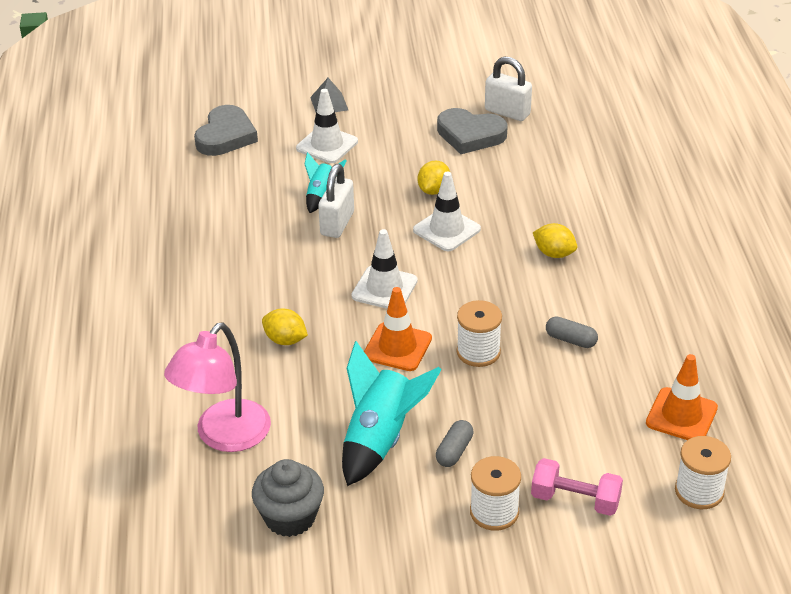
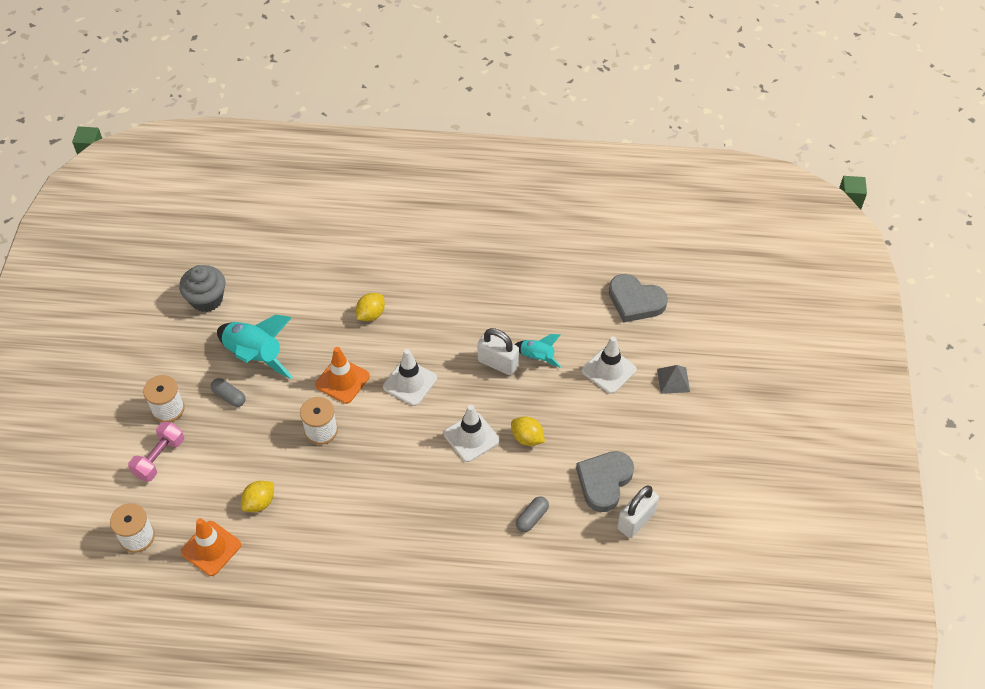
camera: 100 degrees right, 15 degrees up
(224, 436) = (288, 272): pink lamp -> none
(554, 253) = (420, 509): yellow lemon -> yellow lemon (259, 503)
(571, 340) = (314, 495): grey capsule -> grey capsule (532, 518)

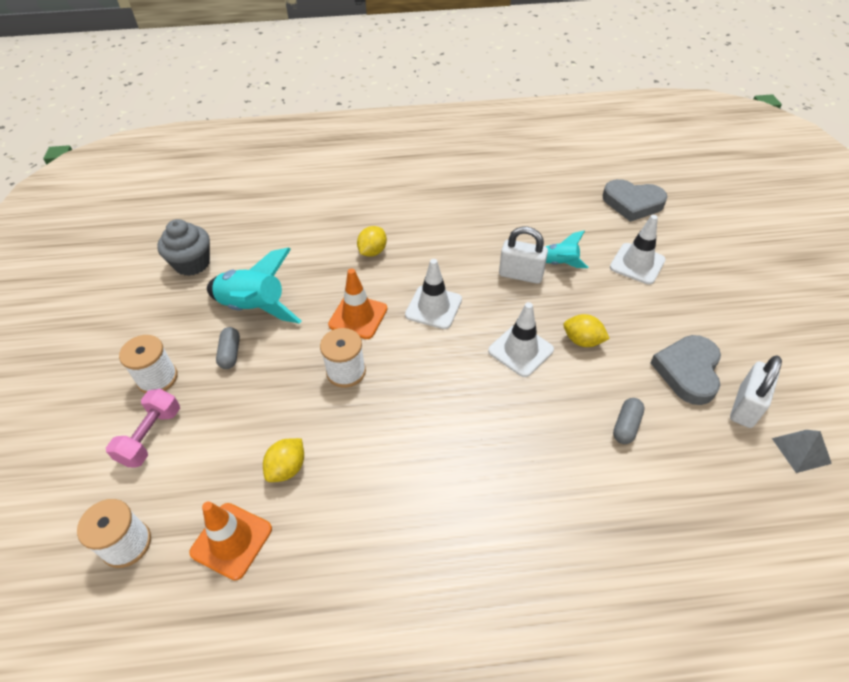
camera: 10 degrees left, 5 degrees down
(229, 396) = (230, 353): grey capsule -> grey capsule turned 60 degrees clockwise
(673, 380) = (706, 262): grey pyramid -> grey pyramid (801, 450)

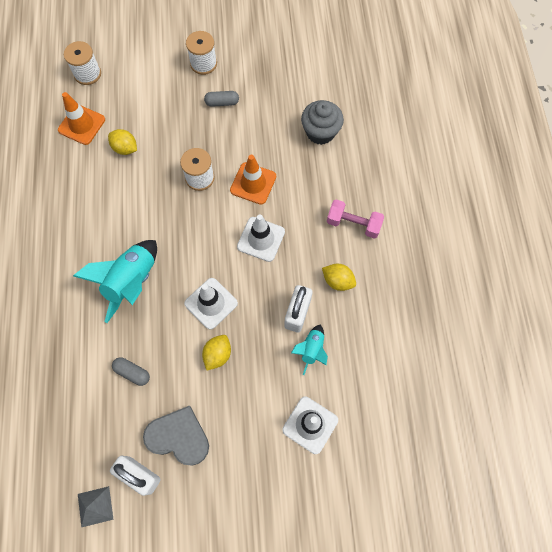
camera: 90 degrees right, 20 degrees up
(151, 436) = (157, 70): pink dumbbell -> pink dumbbell (353, 224)
(192, 263) = (315, 62): grey cupcake -> grey cupcake (320, 132)
(254, 308) = (265, 112): turquoise rocket -> turquoise rocket (131, 282)
(372, 251) = (328, 191): yellow lemon -> yellow lemon (338, 281)
(632, 203) = (404, 443): grey heart -> none

